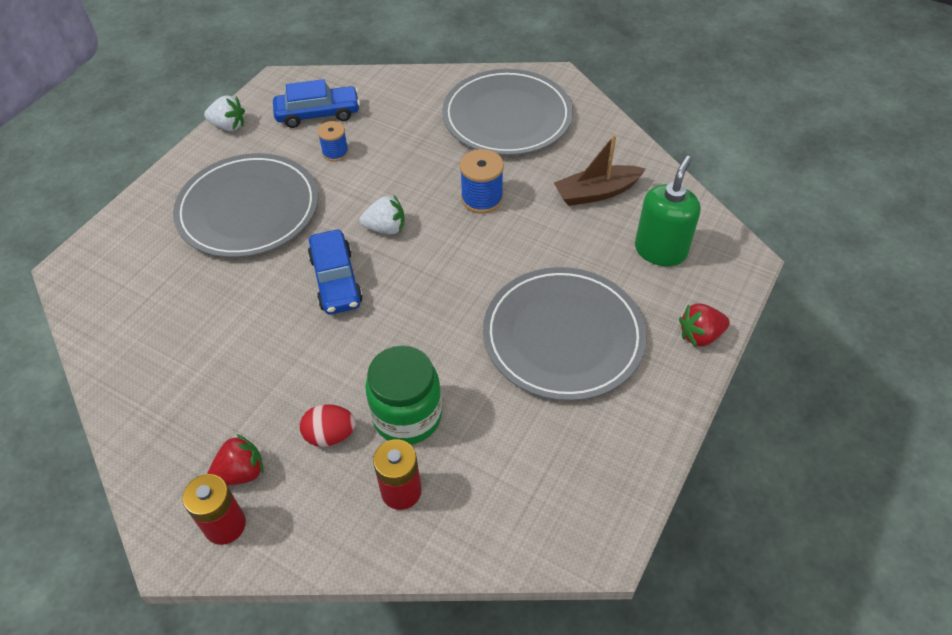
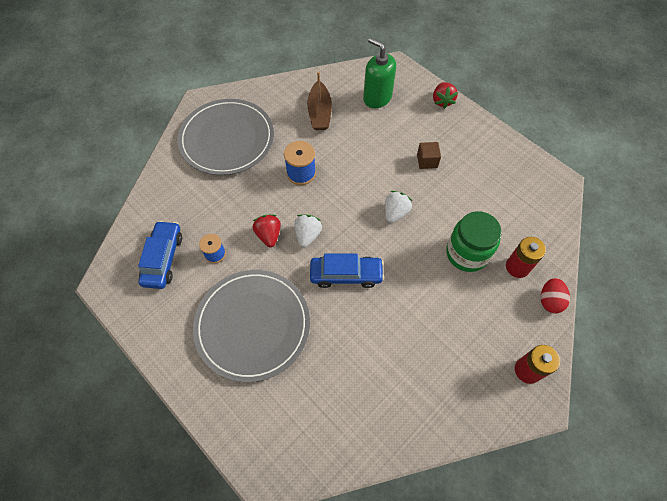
camera: 75 degrees left, 10 degrees up
(228, 126) = (144, 330): white strawberry -> white strawberry (395, 212)
(241, 473) = (491, 356): red strawberry -> red strawberry (269, 235)
(330, 435) = (472, 299): red egg -> red egg (549, 300)
(563, 336) = (427, 161): grey plate -> brown cube

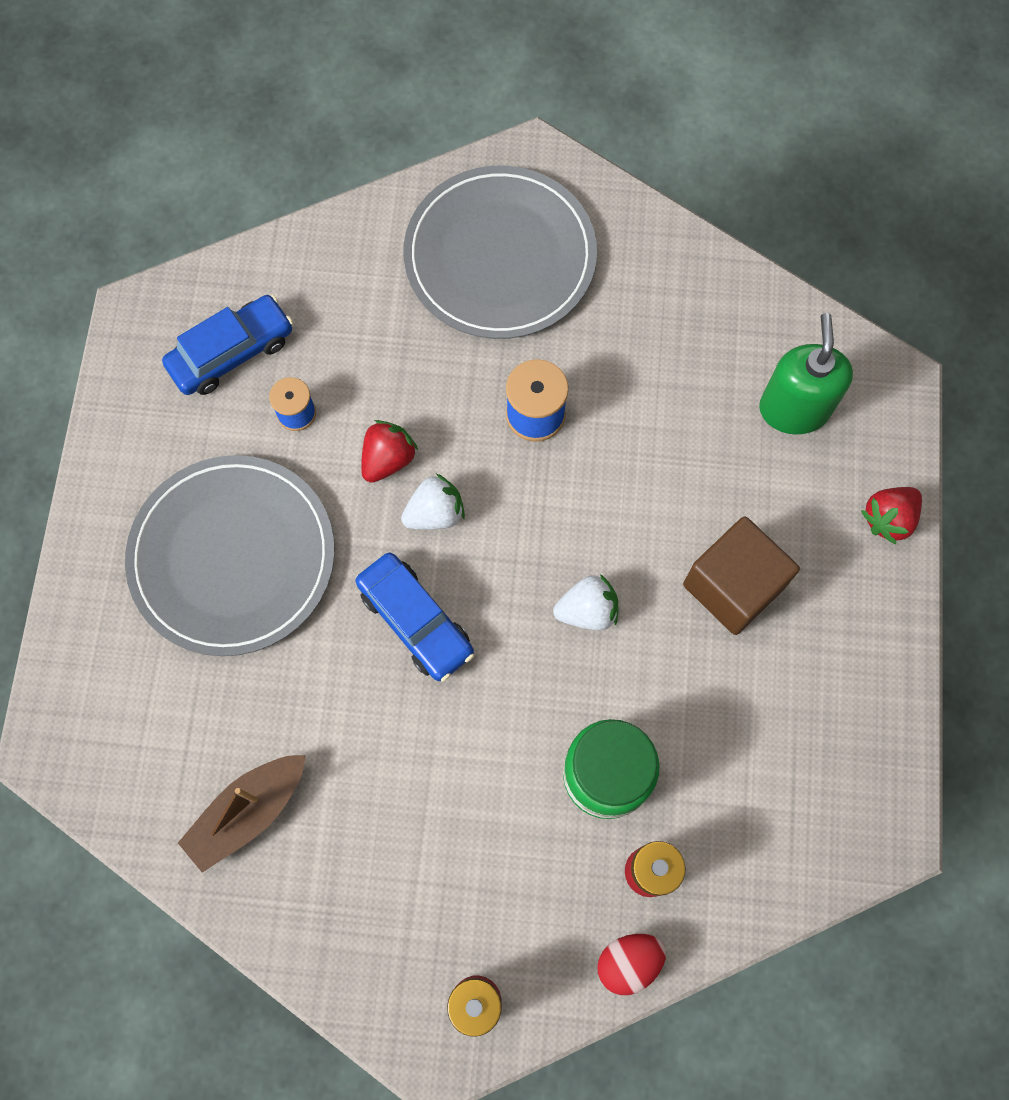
camera: 50 degrees right, 10 degrees up
(319, 113) = (677, 346): brown boat -> brown boat (248, 812)
(427, 161) = (733, 586): brown cube -> brown cube, size x1.86

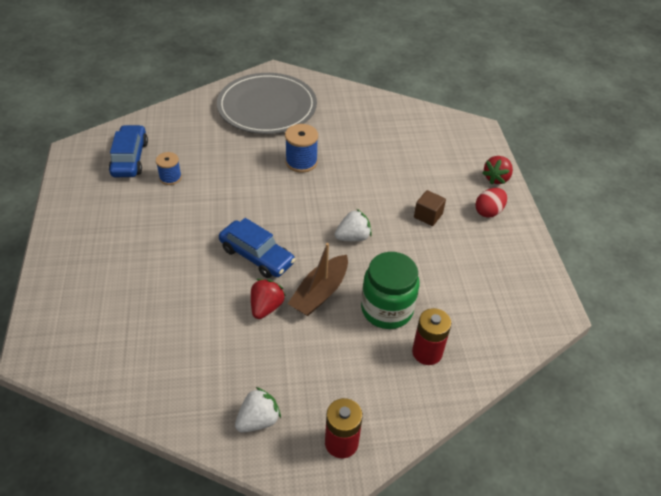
camera: 15 degrees left, 25 degrees down
(232, 353) = (130, 158): blue car -> blue car turned 45 degrees counterclockwise
(232, 557) = (143, 243): grey plate -> none
(248, 812) = (171, 365): brown boat -> brown boat (320, 293)
(388, 459) = (225, 189): red strawberry -> red strawberry (266, 307)
(435, 513) = (257, 208): white strawberry -> white strawberry (258, 420)
(628, 962) = (430, 402): red egg -> red egg (488, 211)
(733, 586) = (428, 216): brown cube -> brown cube, size x0.54
(793, 409) = (432, 144): green soap dispenser -> none

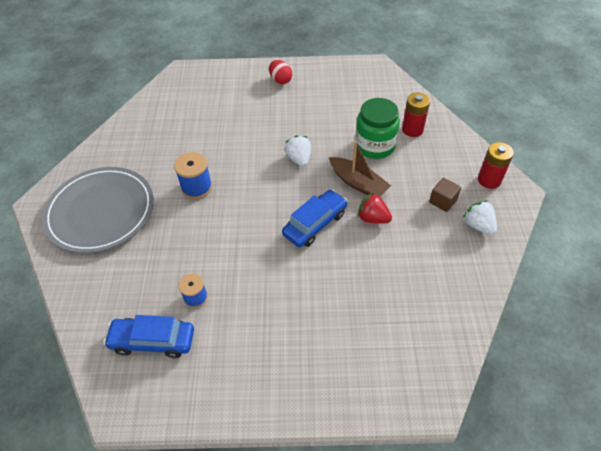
camera: 80 degrees left, 5 degrees up
(428, 216) = (280, 112): brown cube -> brown cube (443, 201)
(496, 178) = (245, 70): red strawberry -> none

